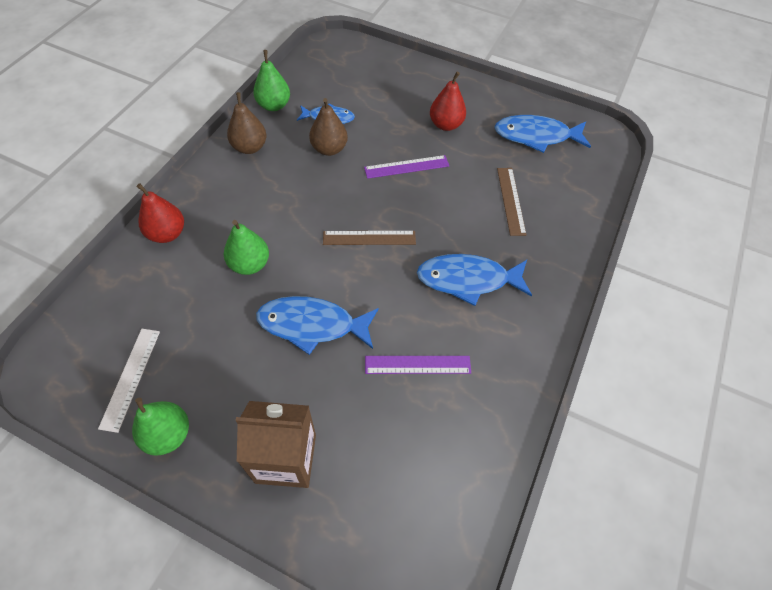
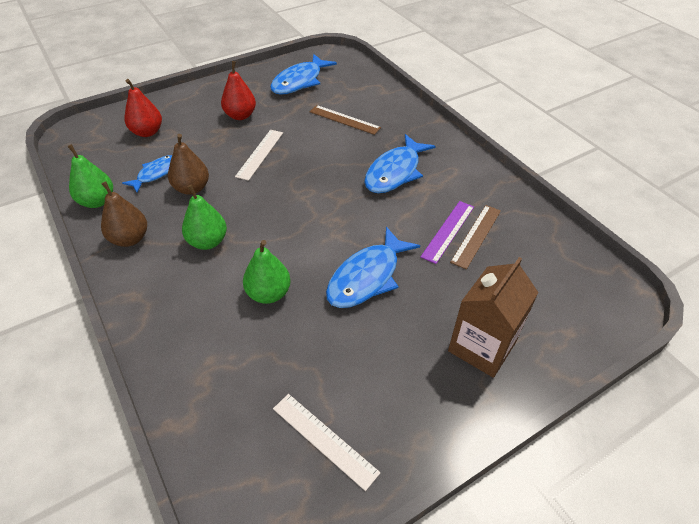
camera: 55 degrees left, 10 degrees down
(167, 233) = (172, 344): red pear -> red pear (147, 132)
(168, 434) = (408, 428): green pear -> green pear (208, 241)
(369, 238) = (310, 206): brown ruler -> brown ruler (476, 236)
(406, 167) = (260, 154): purple ruler -> white ruler

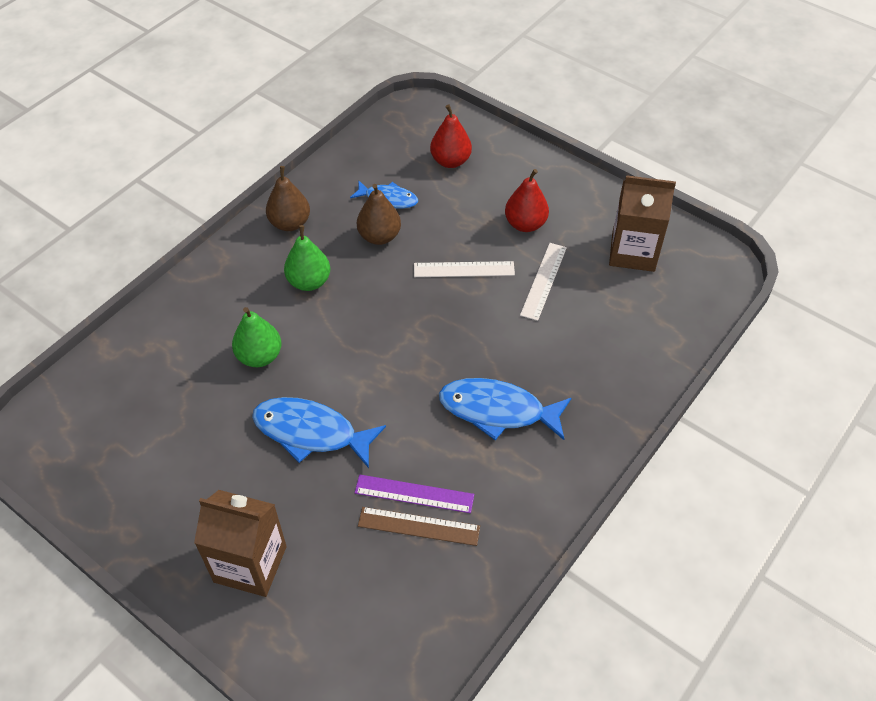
camera: 70 degrees right, 5 degrees up
(97, 201) = (329, 176): green pear -> none
(299, 81) = (633, 252): blue fish -> brown carton
(324, 440) = (112, 456): white ruler -> white ruler (543, 281)
(344, 120) = (576, 326): brown ruler -> none

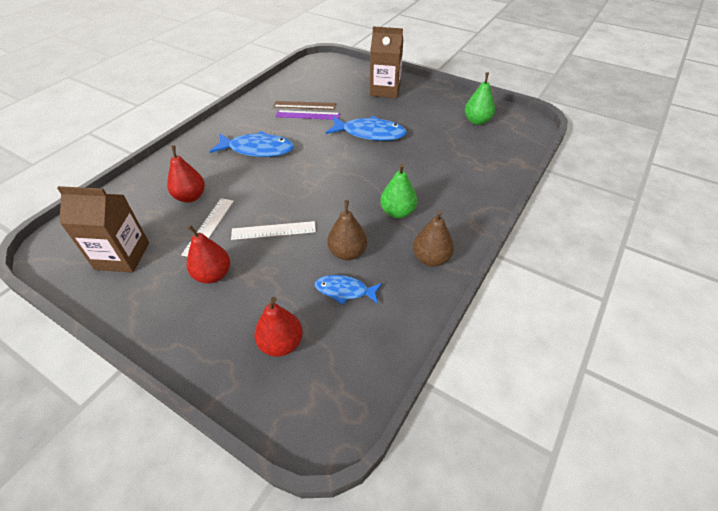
camera: 175 degrees right, 5 degrees down
(259, 356) = (415, 165): green pear -> green pear (477, 121)
(579, 327) = (190, 197): none -> red pear

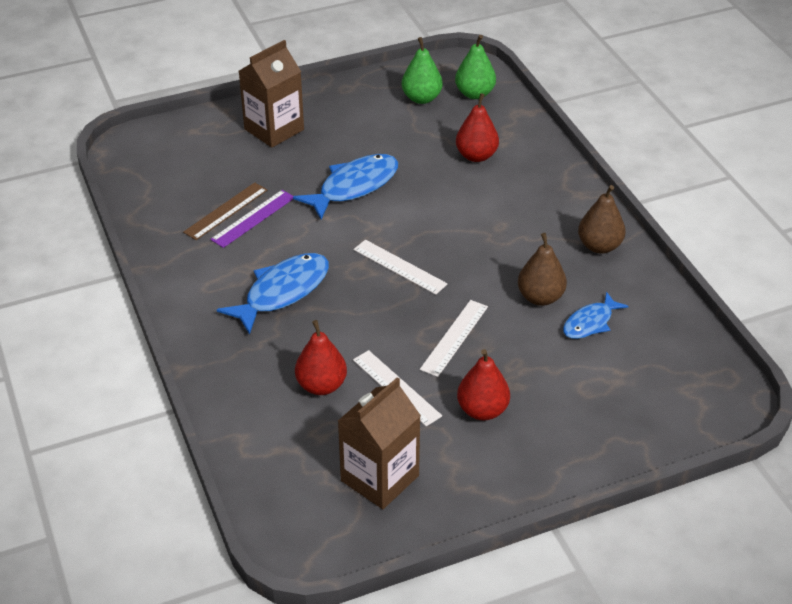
camera: 55 degrees left, 5 degrees down
(281, 343) = (620, 393): red pear -> red pear (476, 156)
(318, 180) = (400, 267): none -> white ruler
(397, 212) = (514, 234): green pear -> green pear (474, 94)

